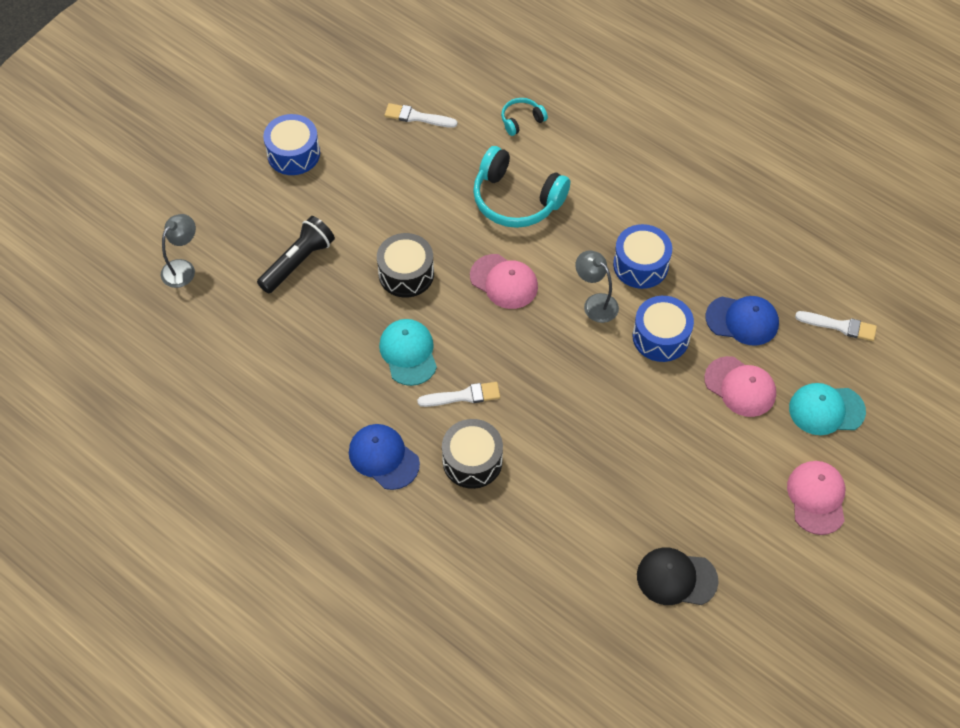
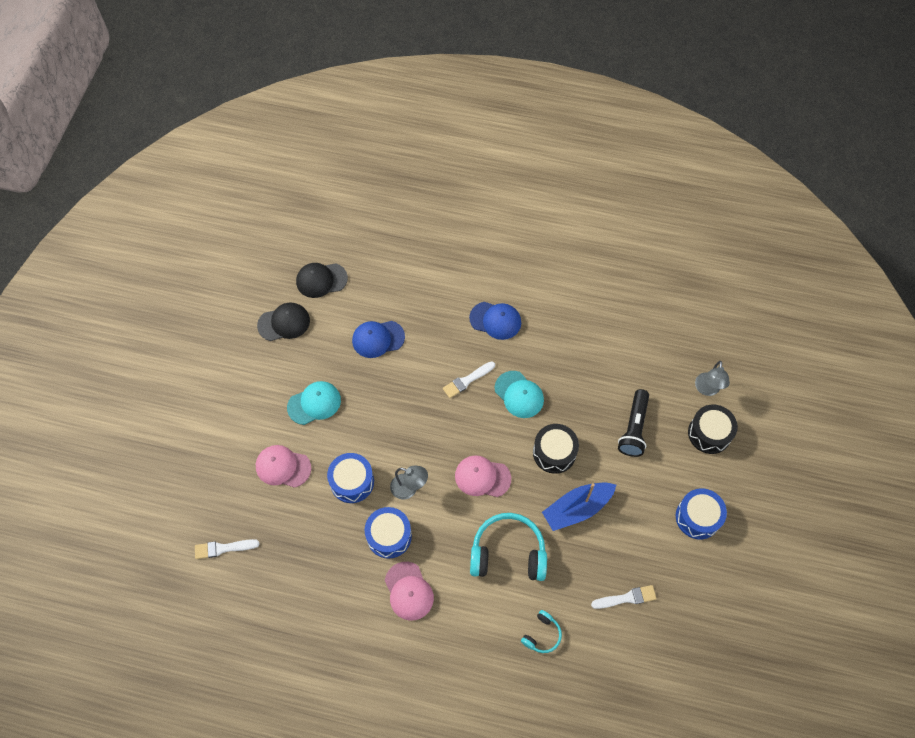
camera: 155 degrees right, 5 degrees up
(416, 210) = (577, 509): none -> blue boat
(472, 461) = (439, 341): black drum -> black drum (709, 433)
(598, 623) = (321, 280): none -> black cap
(742, 320) = (297, 521): blue cap -> blue cap (378, 339)
(816, 498) = (209, 409): pink cap -> pink cap (408, 591)
(826, 410) = (217, 475): turquoise cap -> turquoise cap (314, 403)

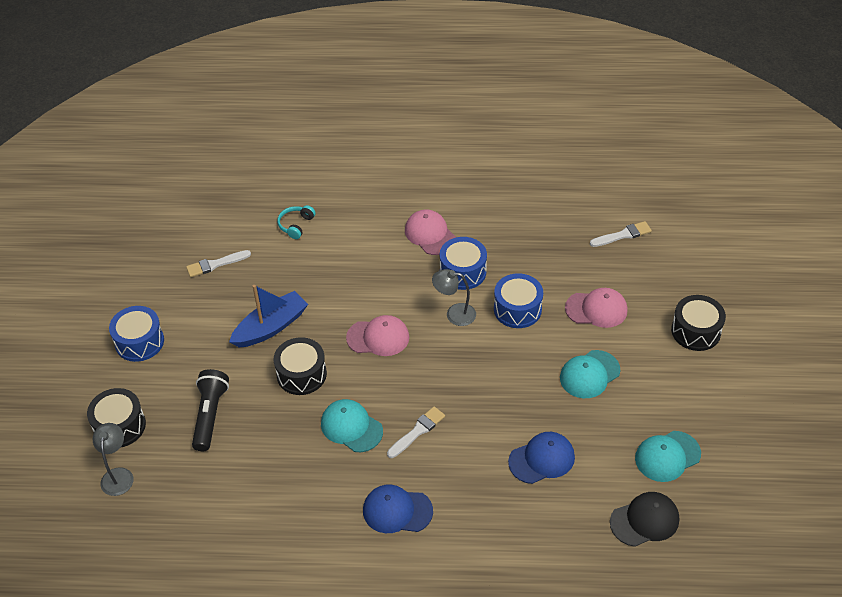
camera: 170 degrees right, 15 degrees down
(209, 426) = (696, 331): none -> black drum
(284, 323) = (667, 456): black cap -> turquoise cap
(508, 553) = (338, 278): turquoise headphones -> none

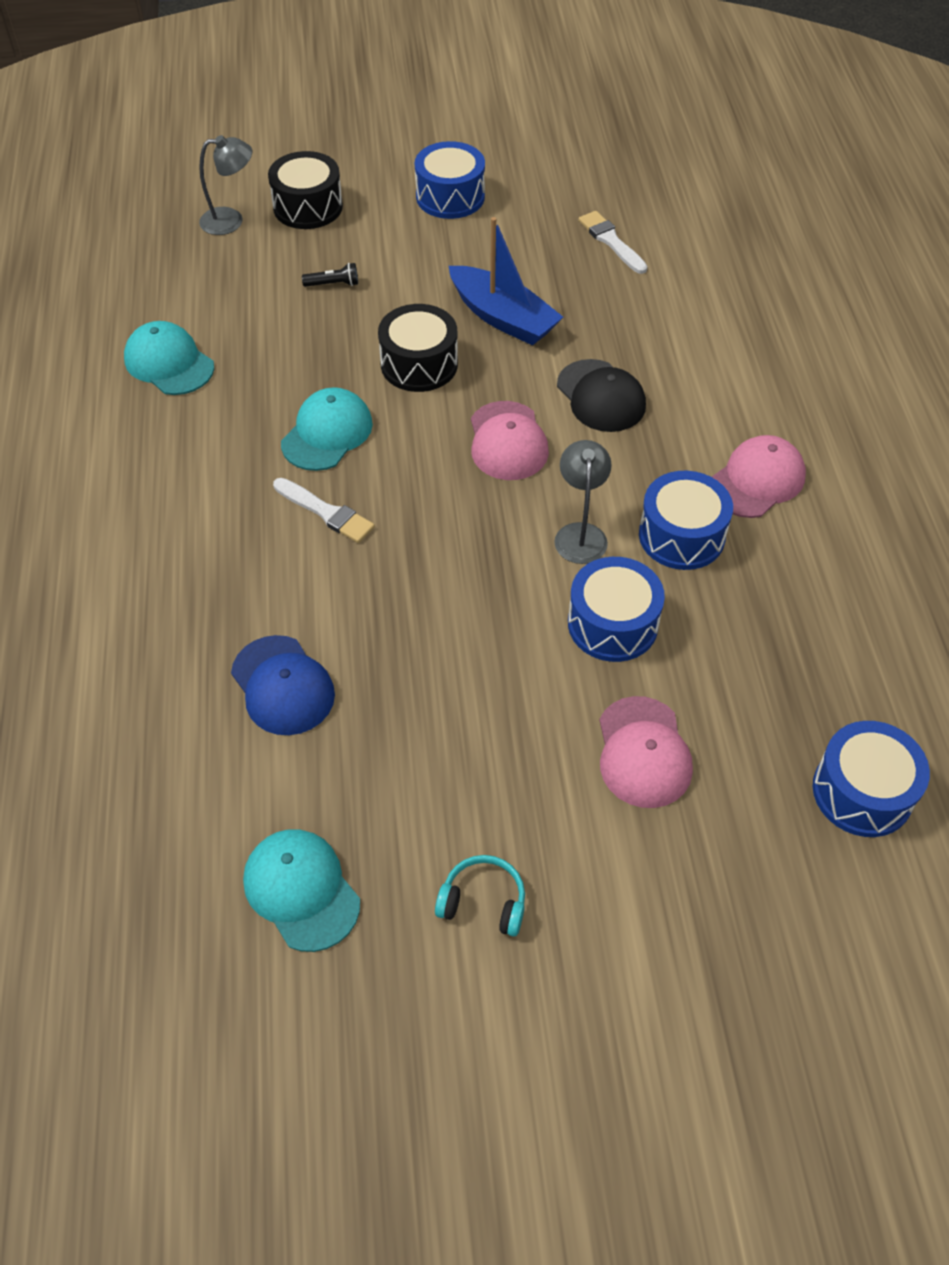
camera: 80 degrees right, 5 degrees up
(210, 415) = (333, 284): black flashlight -> black flashlight, size x0.47
(296, 225) = (720, 312): turquoise headphones -> turquoise headphones (483, 902)
(397, 511) = (178, 505): blue cap -> none
(589, 374) = (479, 748): turquoise cap -> turquoise cap (169, 363)
(623, 235) = (862, 792): white brush -> blue drum
(645, 520) = (159, 854): black cap -> black cap (601, 396)
(696, 331) = (626, 942): black drum -> none

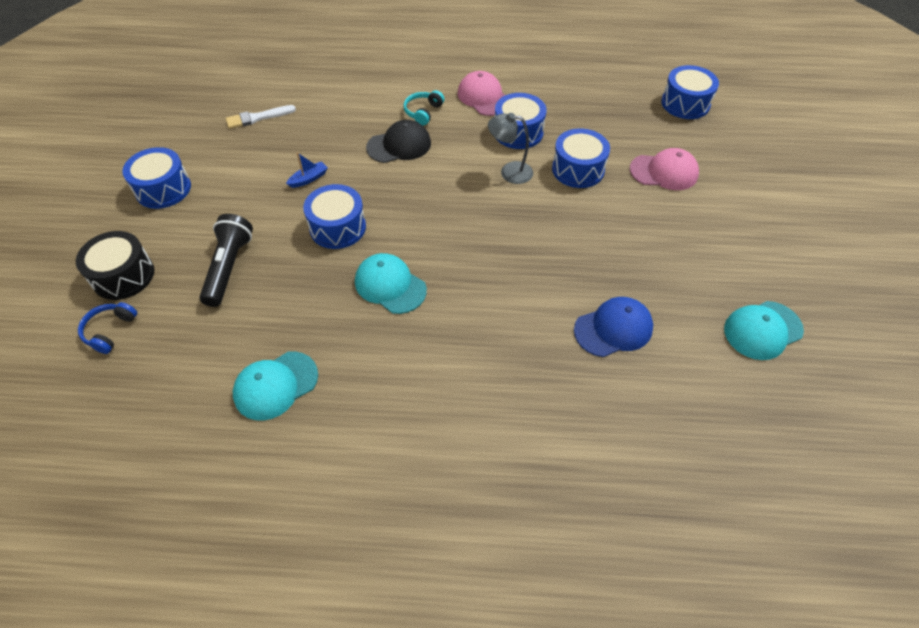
camera: 80 degrees left, 0 degrees up
(231, 220) = (110, 331): grey lamp -> blue headphones
(326, 512) = (466, 292): white brush -> none
(333, 284) = (229, 267): black flashlight -> black flashlight, size x2.11
(419, 364) = (338, 227): black drum -> blue drum
(483, 902) = (760, 248): turquoise headphones -> turquoise headphones (423, 112)
(503, 318) = (309, 179): blue boat -> blue boat, size x0.46
(507, 441) = (425, 192): pink cap -> none

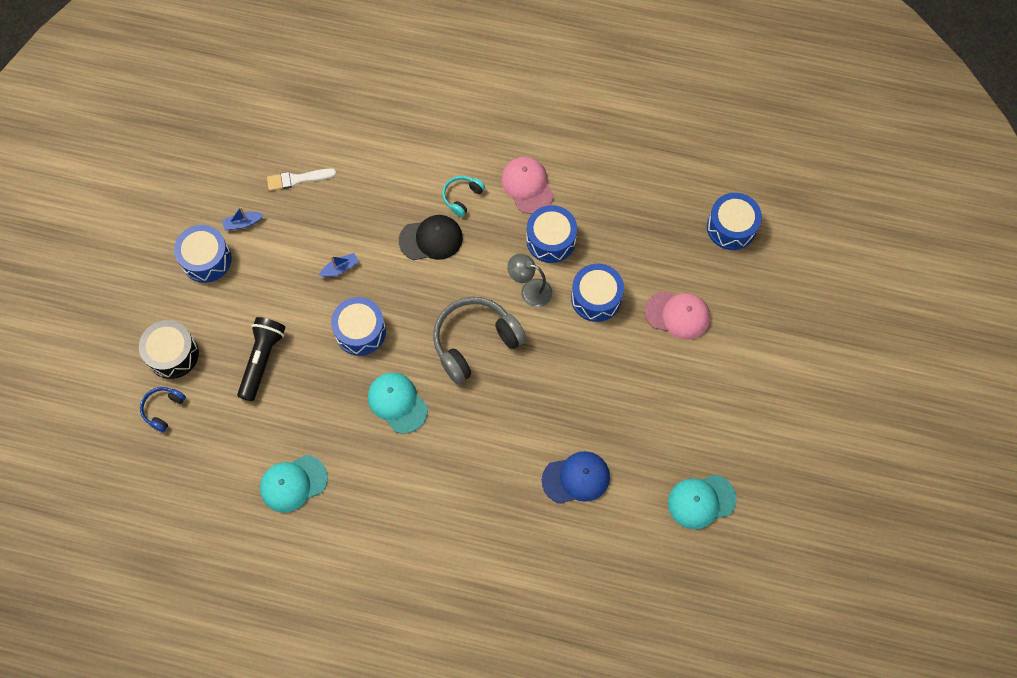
camera: 10 degrees right, 15 degrees up
(202, 156) = (243, 223): none -> blue boat
(464, 220) = (475, 342): none -> grey headphones

